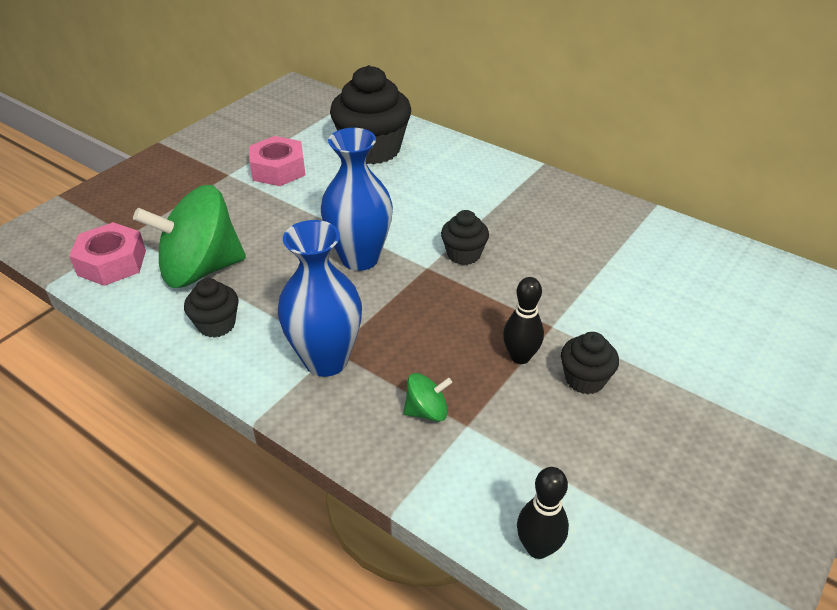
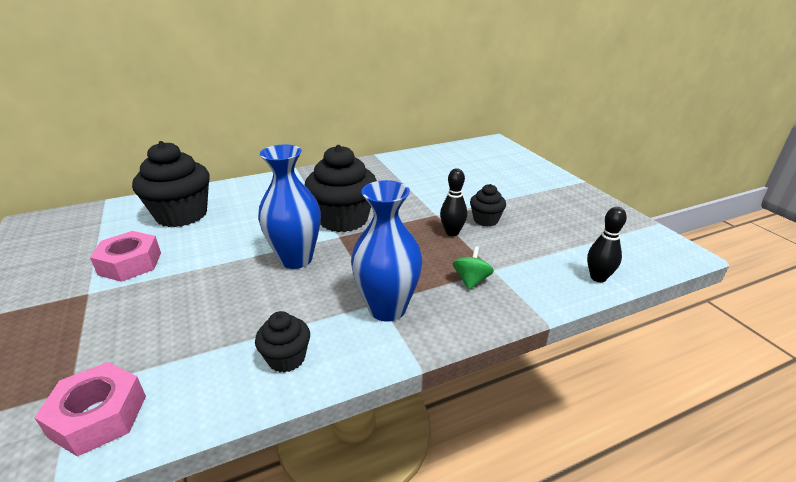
camera: 60 degrees left, 10 degrees down
(200, 269) = (200, 348): green spinning top -> none
(463, 254) = (343, 219): black cupcake -> black cupcake, size x1.98

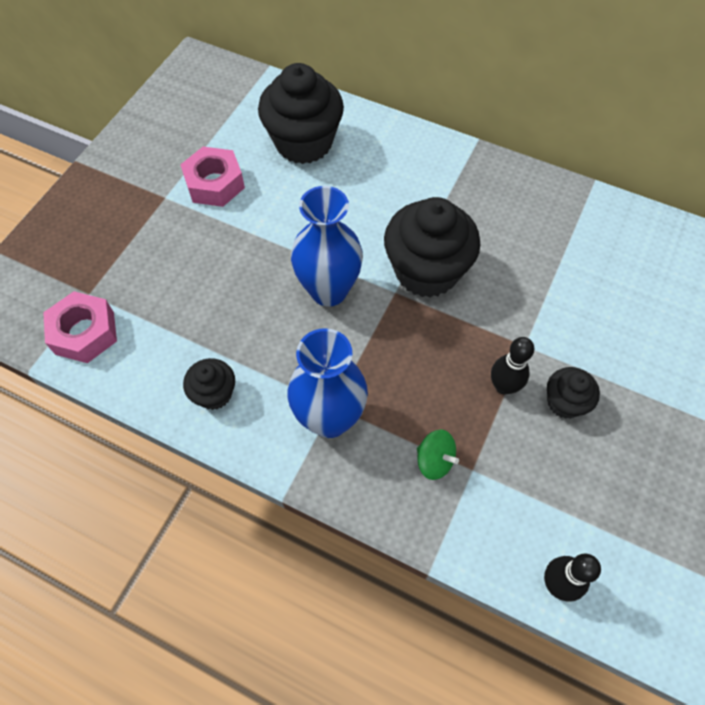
camera: 50 degrees right, 30 degrees up
(471, 280) = (434, 460): green spinning top -> green spinning top turned 60 degrees clockwise

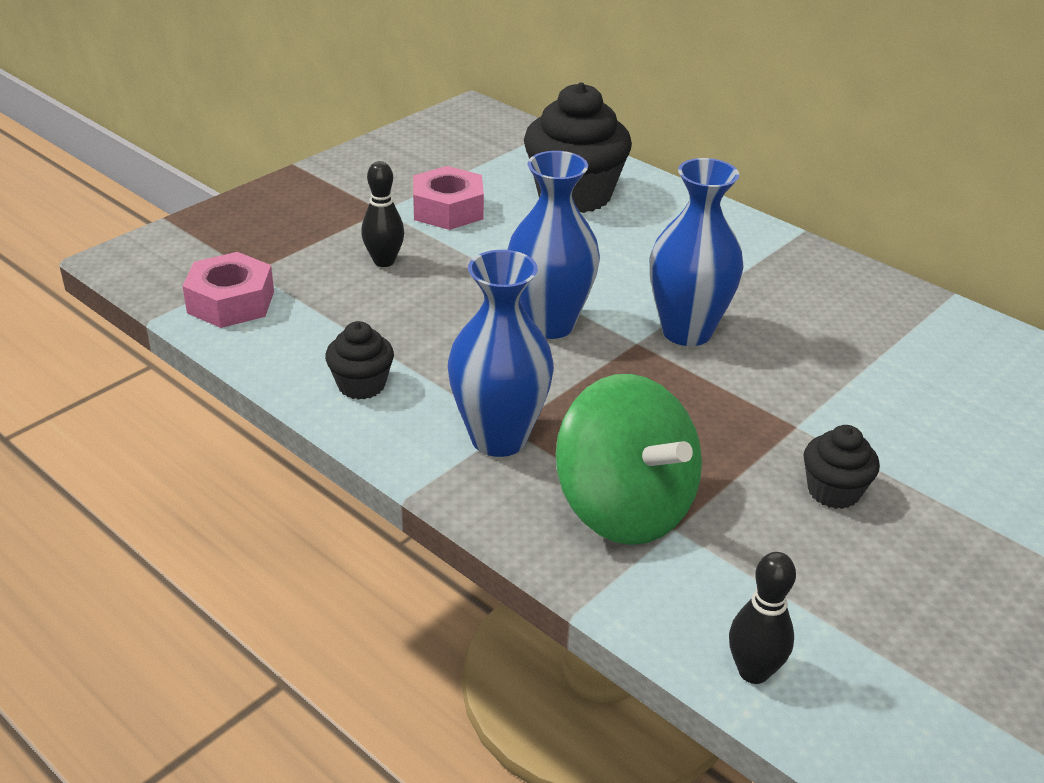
camera: 15 degrees right, 25 degrees down
(426, 271) = (686, 331): black cupcake -> blue vase
(434, 460) = (624, 508): green spinning top -> green spinning top, size x2.32
(503, 386) = (751, 458): black bowling pin -> black bowling pin (384, 261)

